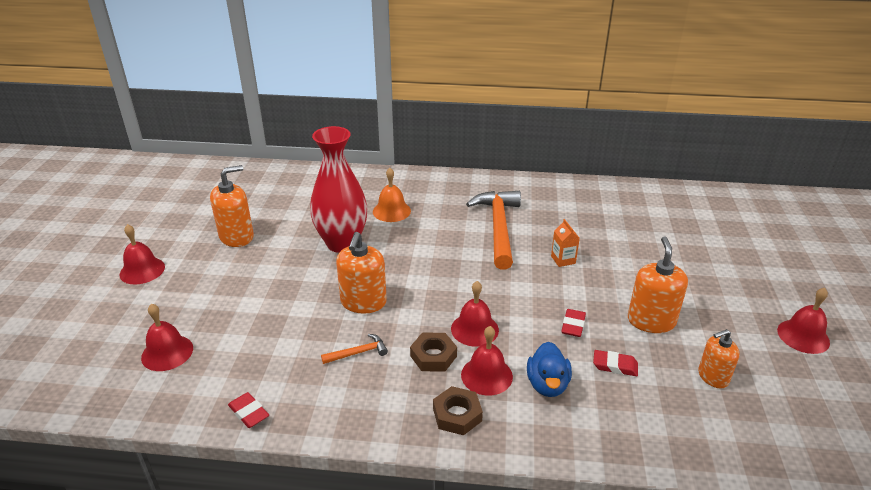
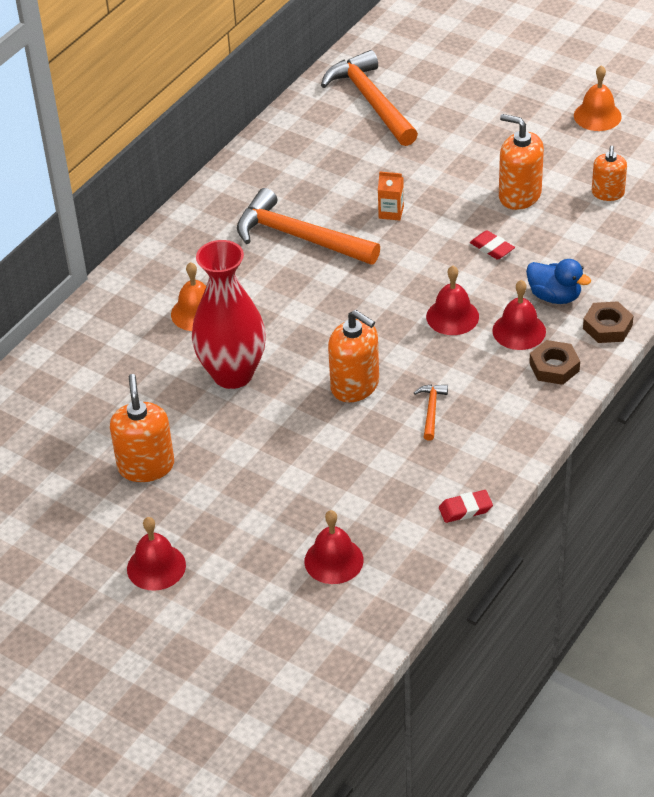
camera: 60 degrees left, 10 degrees up
(433, 356) = (471, 358): brown nut -> brown nut (607, 327)
(615, 366) = (559, 245): red eraser -> none
(669, 213) = (371, 101): none -> orange hammer
(803, 336) = (597, 116): red bell -> orange bell

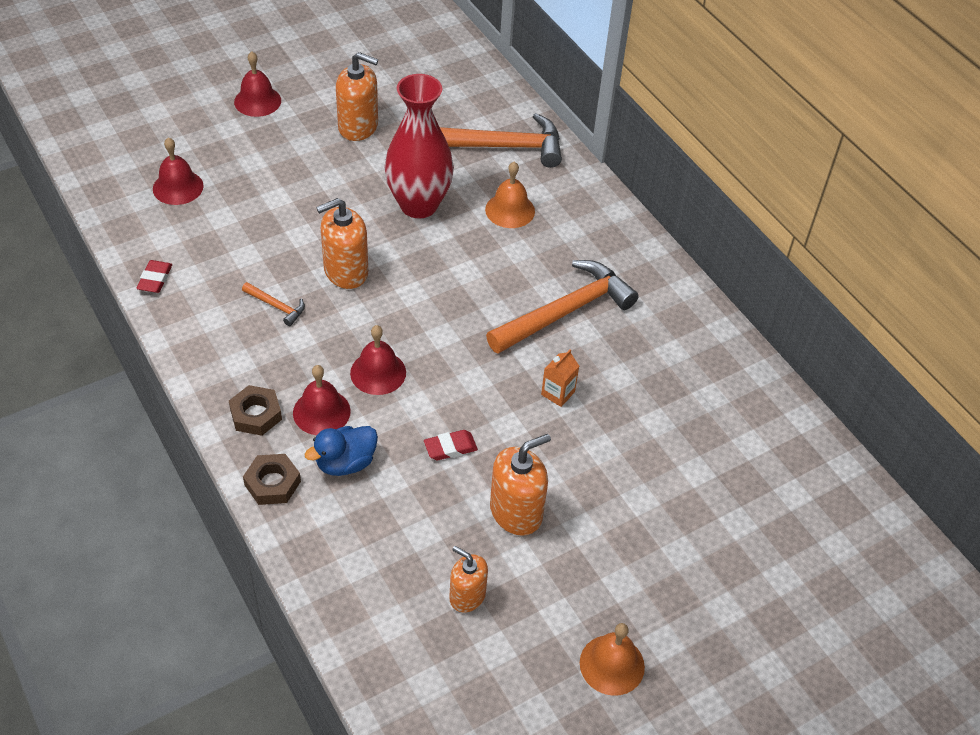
camera: 110 degrees right, 5 degrees up
(371, 101) = (756, 457): orange hammer -> orange hammer (500, 146)

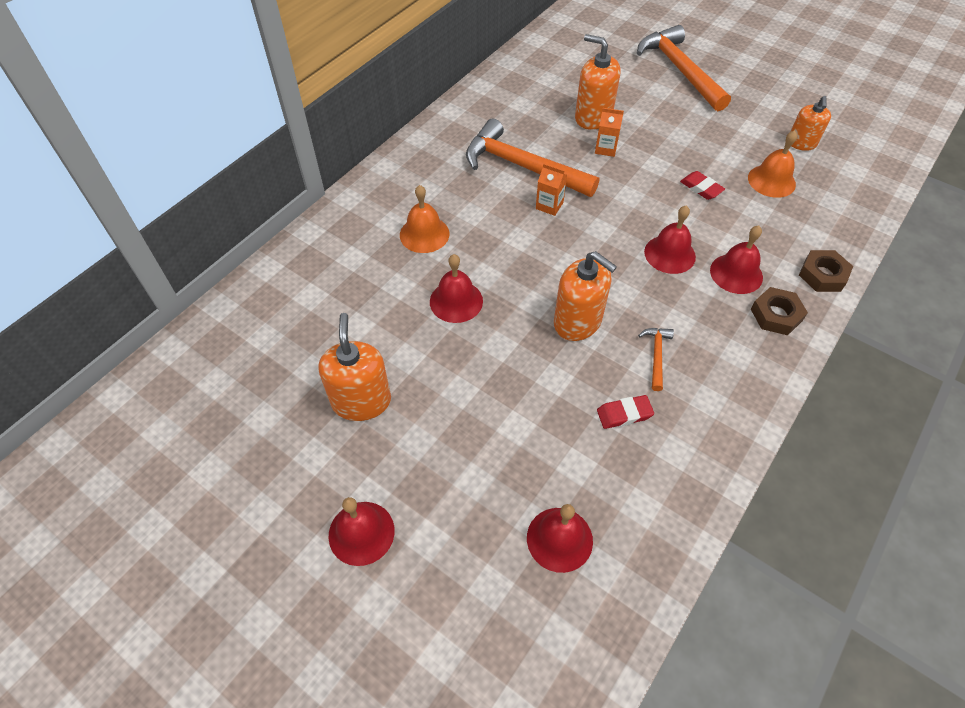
camera: 110 degrees left, 5 degrees up
(155, 279) = (702, 480): red eraser -> red eraser (624, 414)
(345, 463) = (766, 240): blue duck -> none
(418, 205) = (456, 301): red vase -> red bell
(496, 310) = (549, 205): none -> orange carton
(500, 146) = (336, 269): orange hammer -> orange hammer (679, 70)
(516, 512) = (721, 140): orange soap dispenser -> orange soap dispenser (593, 117)
(612, 664) = (781, 75): orange bell -> orange bell (771, 181)

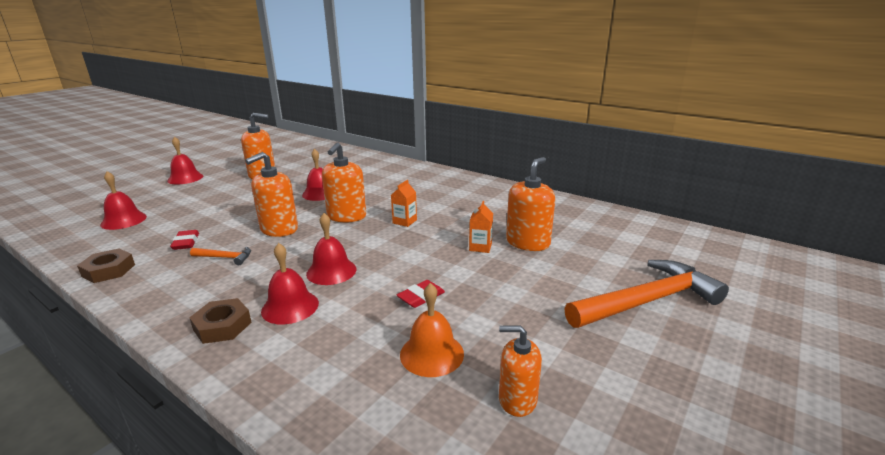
camera: 90 degrees right, 30 degrees down
(424, 234) = (383, 184): orange bell -> none
(522, 166) = (452, 212): orange hammer -> none
(536, 260) = (346, 216): none -> orange soap dispenser
(822, 275) = (256, 373): brown nut -> brown nut (108, 270)

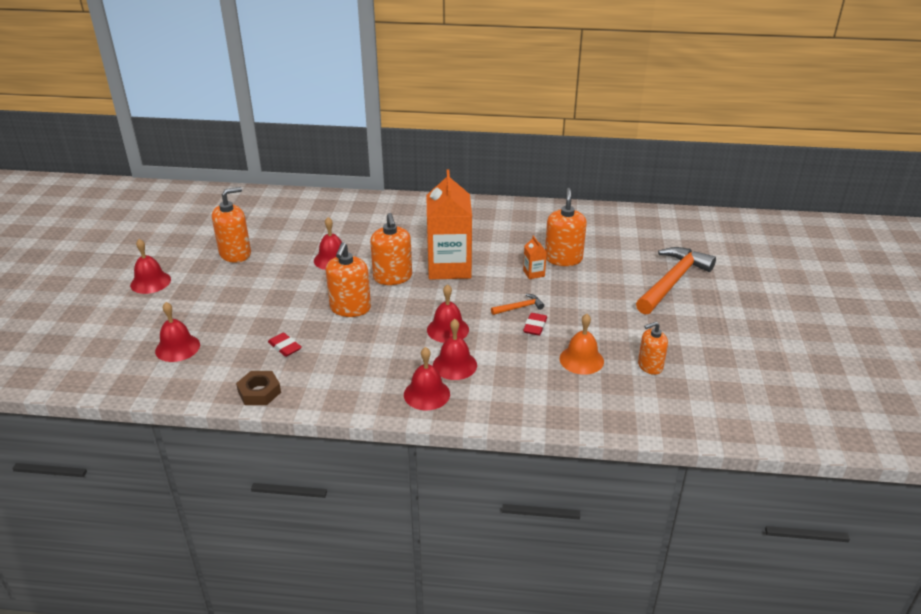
camera: 30 degrees left, 10 degrees up
(222, 326) = (426, 394): brown nut -> red bell
(225, 257) = (344, 348): orange hammer -> orange hammer (519, 307)
(404, 221) = (449, 267): orange carton -> orange carton, size x2.50

